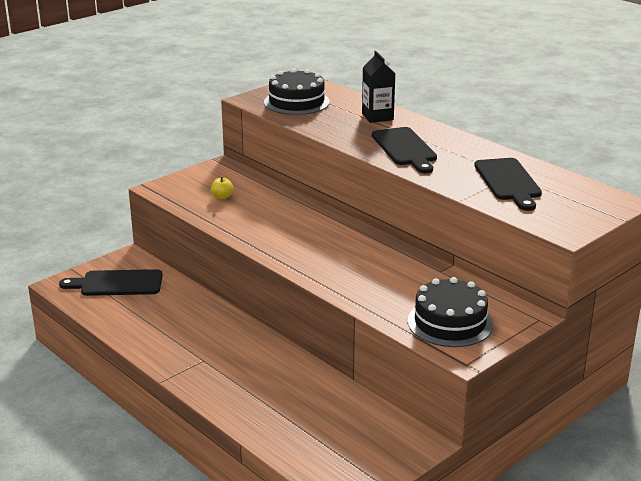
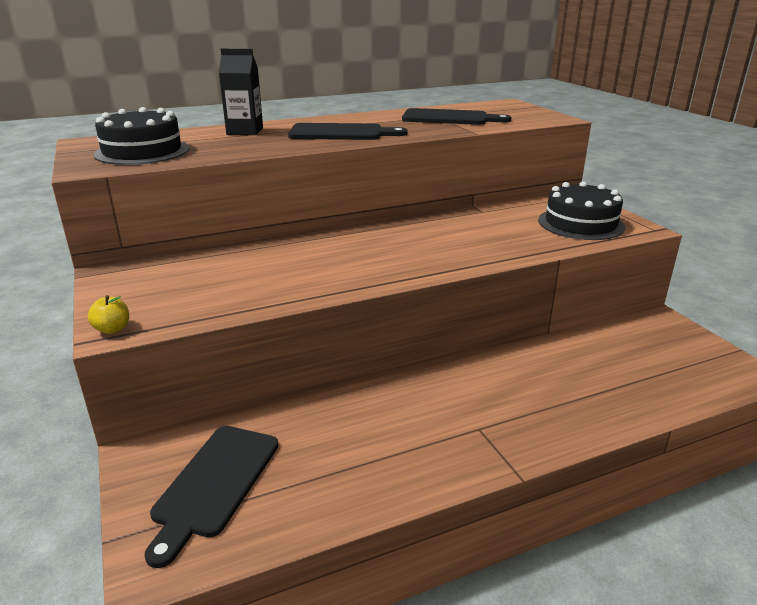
camera: 70 degrees left, 0 degrees up
(222, 197) = (206, 286): yellow apple -> yellow apple (112, 329)

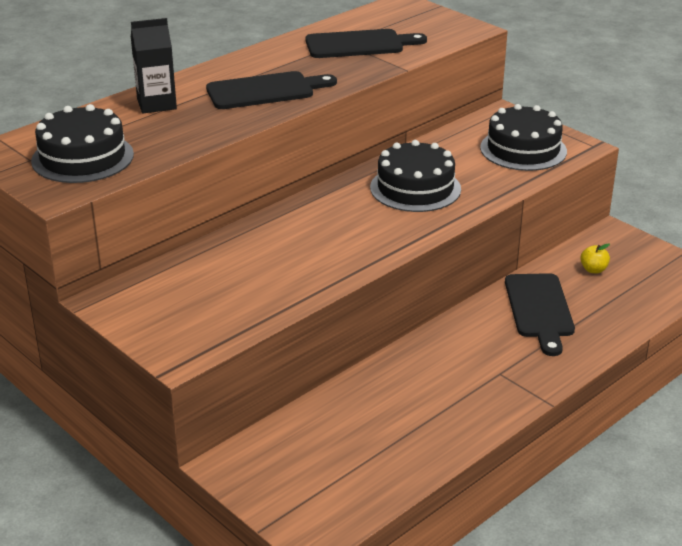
camera: 20 degrees left, 5 degrees up
(112, 329) = (177, 355): yellow apple -> yellow apple (593, 270)
(214, 484) = (311, 469): black cutting board -> black cutting board (539, 309)
(457, 236) = (415, 188): none -> black cake

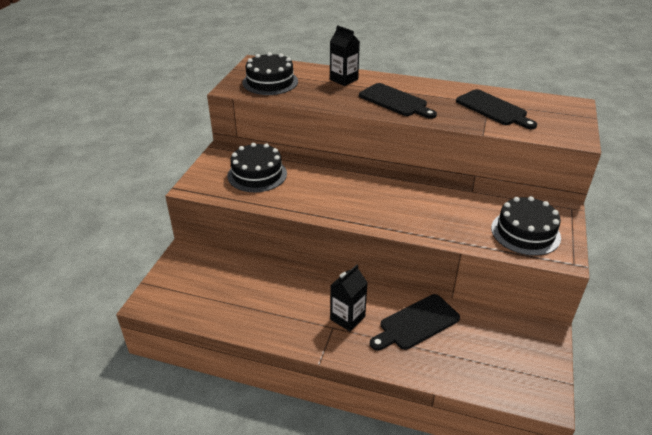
camera: 60 degrees right, 5 degrees up
(415, 188) = (423, 205): black cake -> black cake (257, 174)
(492, 356) = (347, 318): none -> black carton
(593, 270) = (490, 336): yellow apple -> none

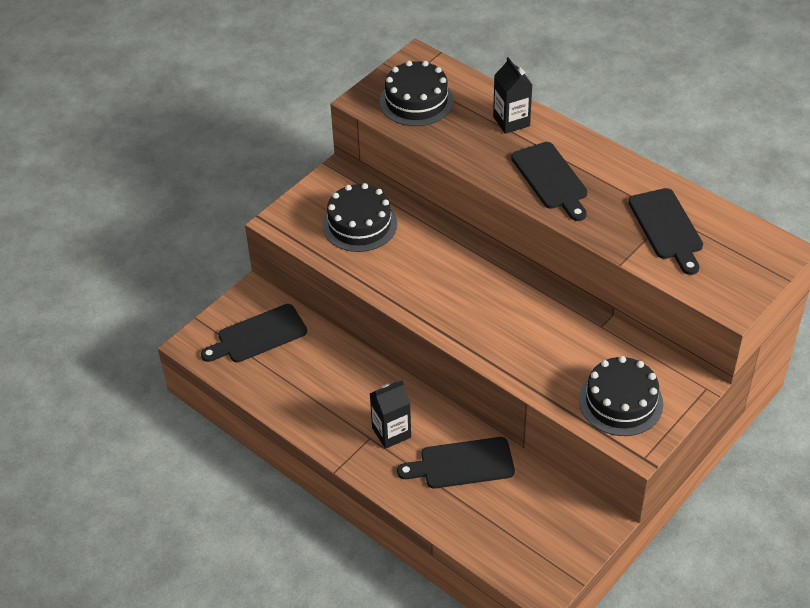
camera: 25 degrees right, 10 degrees up
(201, 280) = (258, 335): none -> black cutting board

